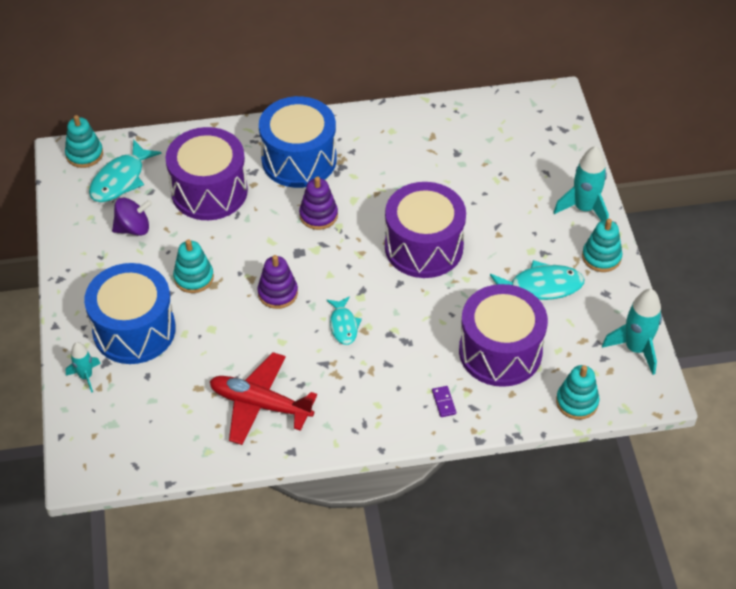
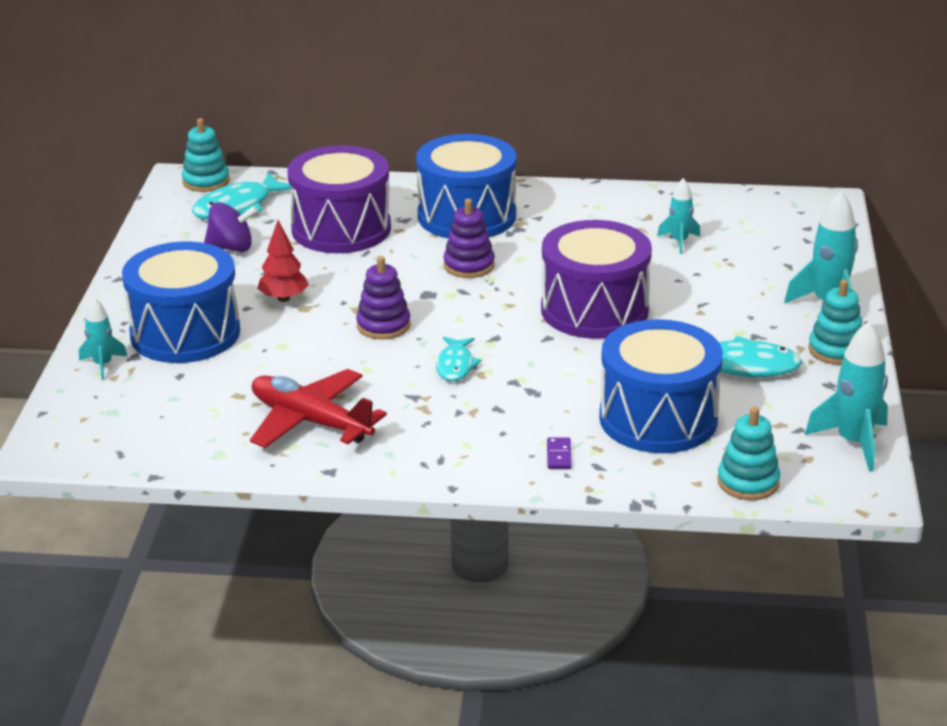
camera: 15 degrees right, 20 degrees down
(194, 277) = (283, 298): turquoise stacking toy -> red tree
(462, 160) = (679, 241): none -> turquoise rocket
(500, 351) = (658, 419): purple drum -> blue drum

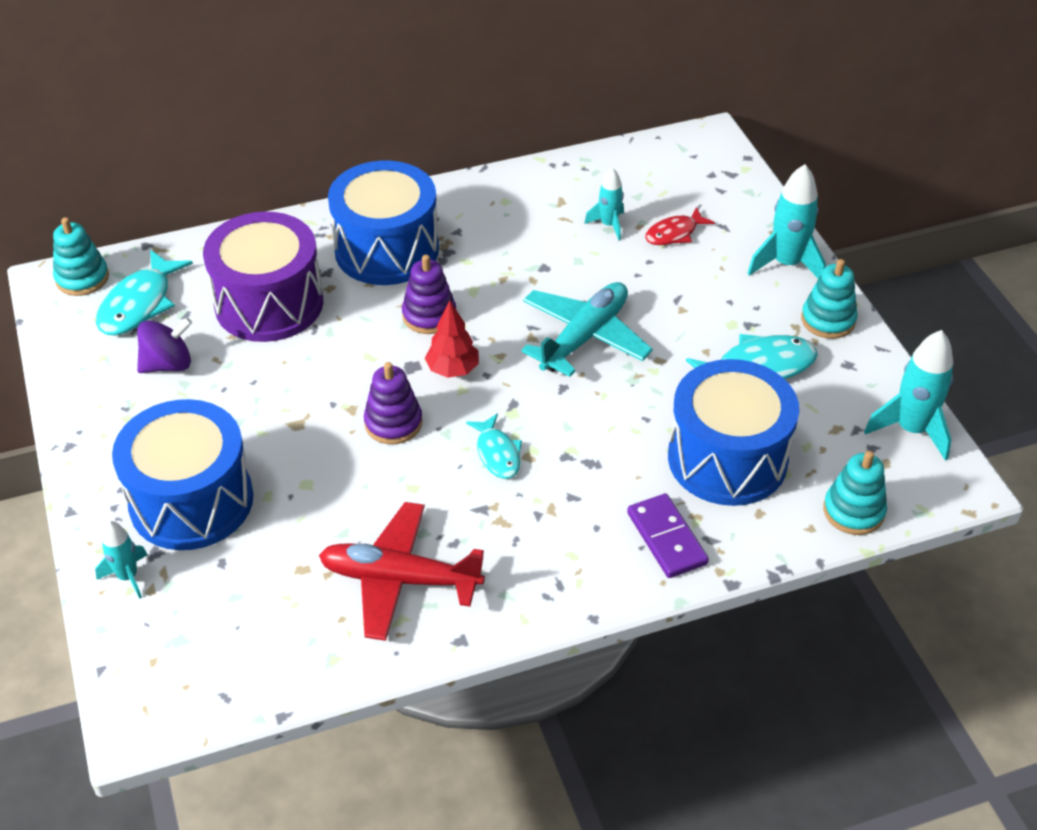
camera: 25 degrees left, 15 degrees up
(283, 298) = (267, 418): red tree -> red tree (452, 370)
(559, 455) = (667, 538): purple domino -> purple domino, size x1.87
(594, 310) = (584, 337): purple drum -> turquoise plane
(736, 260) = (674, 233): none -> red fish

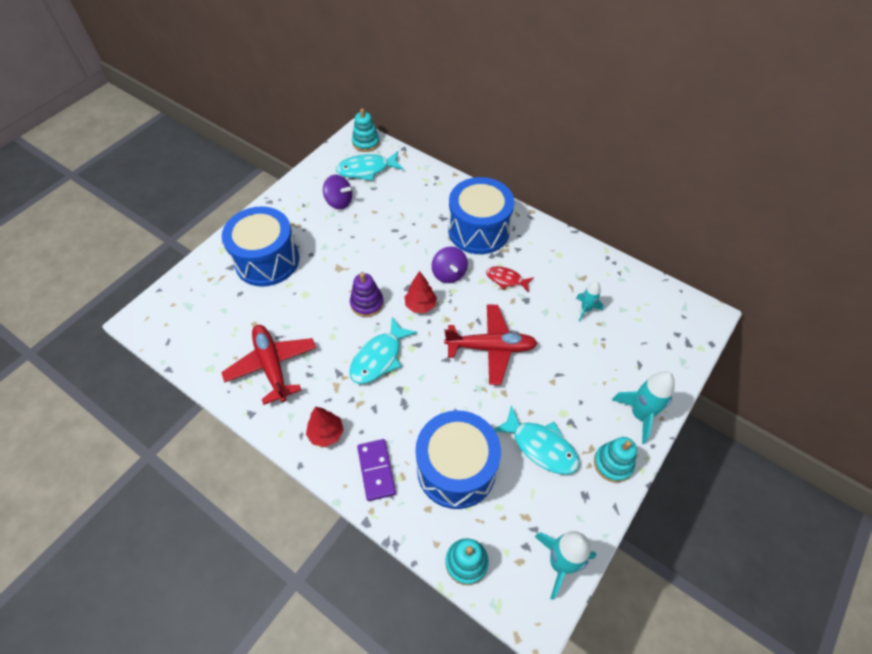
camera: 55 degrees right, 10 degrees up
(128, 576) = (212, 267): turquoise rocket -> none
(269, 303) = (404, 211): purple drum -> none
(429, 315) = (449, 274): purple stacking toy -> purple spinning top
(497, 454) = (379, 358): turquoise fish -> turquoise fish, size x1.60
(568, 566) = (326, 433): none -> red tree
(584, 337) = (491, 348): turquoise plane -> red plane
(667, 538) = (376, 470): purple domino -> purple domino turned 45 degrees counterclockwise
(674, 233) = (609, 343): red fish -> red fish (506, 279)

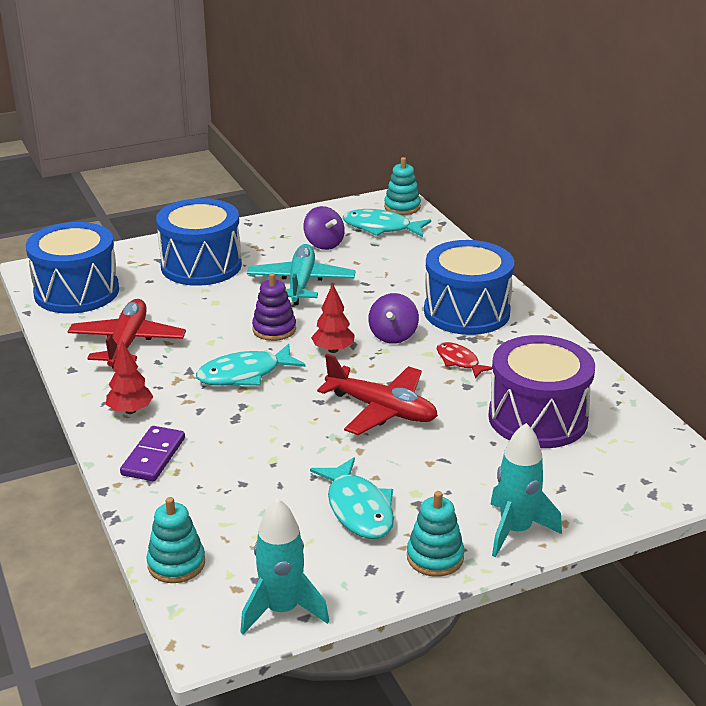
camera: 30 degrees right, 25 degrees down
(352, 248) = (301, 283): none -> turquoise plane
(456, 469) = (240, 489): blue drum -> blue drum (76, 292)
(586, 309) = (537, 418): turquoise rocket -> purple drum

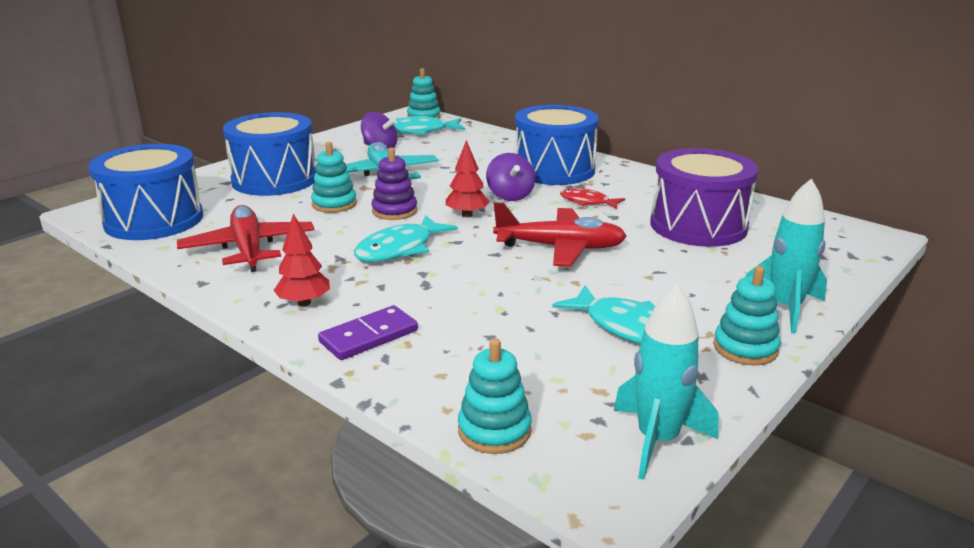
camera: 25 degrees left, 5 degrees down
(153, 456) = (369, 336): purple domino -> purple domino turned 60 degrees clockwise
(230, 308) = (334, 204): none -> turquoise stacking toy

